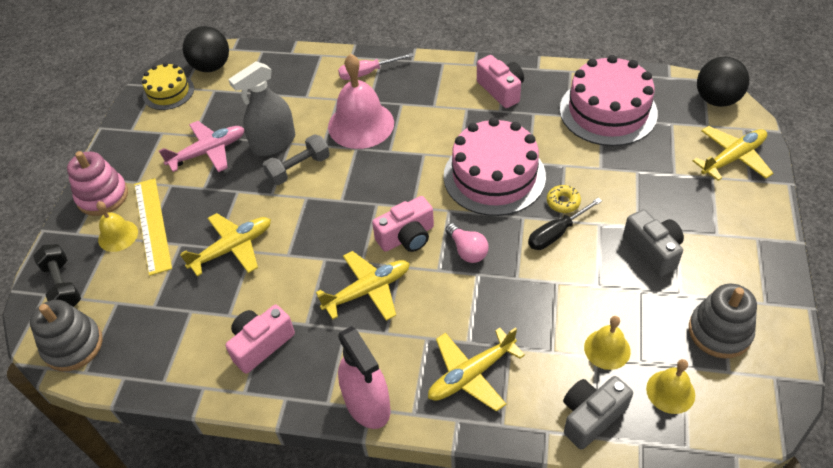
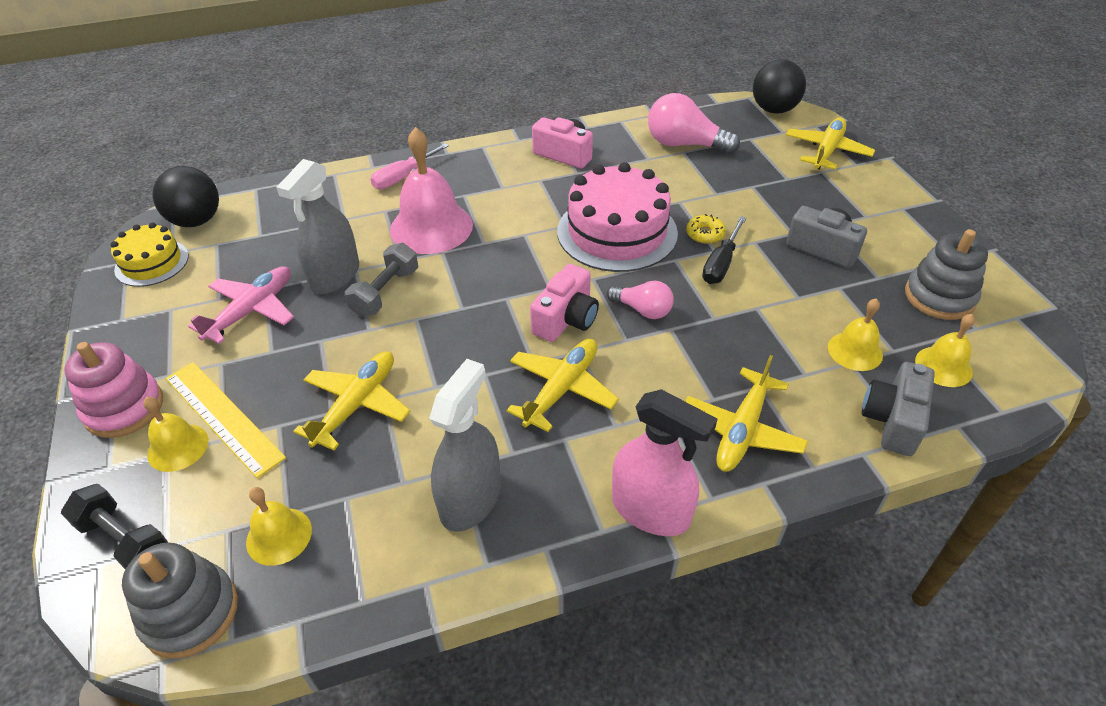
camera: 30 degrees left, 5 degrees down
(141, 319) = (279, 536): none -> yellow bell
(261, 344) = (470, 499): pink camera -> grey spray bottle
(608, 111) = (684, 144): pink cake -> pink light bulb

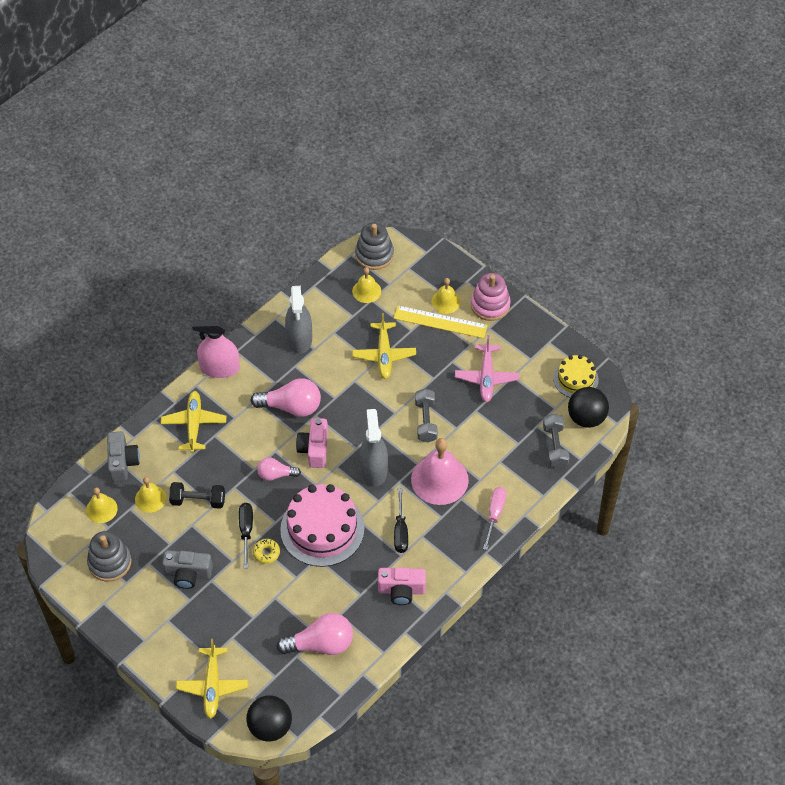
camera: 150 degrees right, 10 degrees up
(125, 540) = (426, 262): black dumbbell -> black dumbbell (198, 500)
(266, 208) = (555, 446): none -> grey dumbbell
(335, 276) = (464, 418): grey spray bottle -> grey spray bottle (374, 470)
(522, 199) = (400, 531): none -> black screwdriver
(561, 389) = (291, 407): yellow plane -> pink light bulb

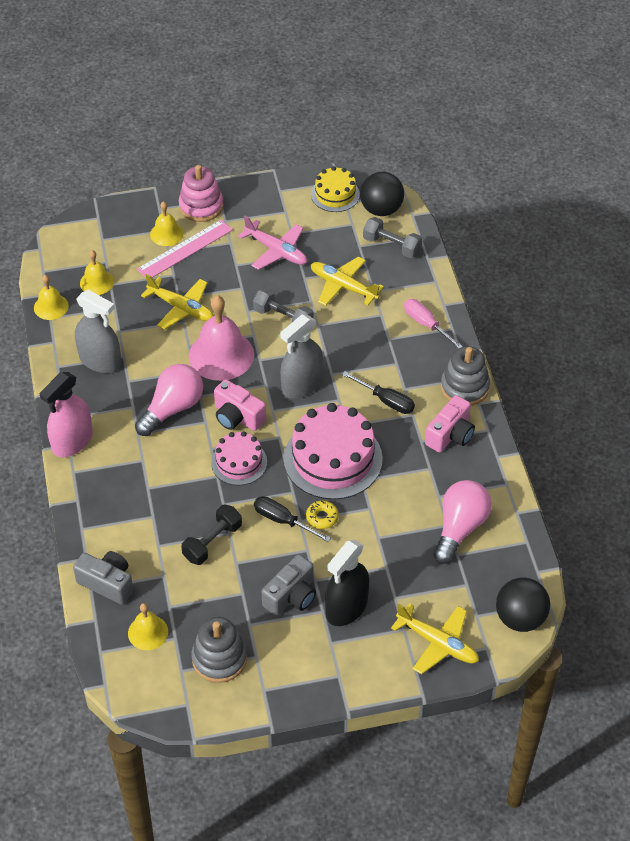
camera: 55 degrees left, 5 degrees down
(150, 498) = (173, 582): yellow bell -> yellow bell (51, 306)
(194, 424) = (119, 498): yellow plane -> yellow plane (343, 286)
(202, 612) = (346, 607): none -> black spray bottle
(276, 474) = (239, 462): pink light bulb -> pink cake
(374, 254) = (61, 254): grey stacking toy -> grey stacking toy (464, 387)
(374, 470) = (302, 384): grey spray bottle -> grey spray bottle turned 75 degrees counterclockwise
(439, 479) = (355, 343): pink bell -> pink bell (221, 355)
(440, 322) = (185, 249): yellow ruler -> pink ruler

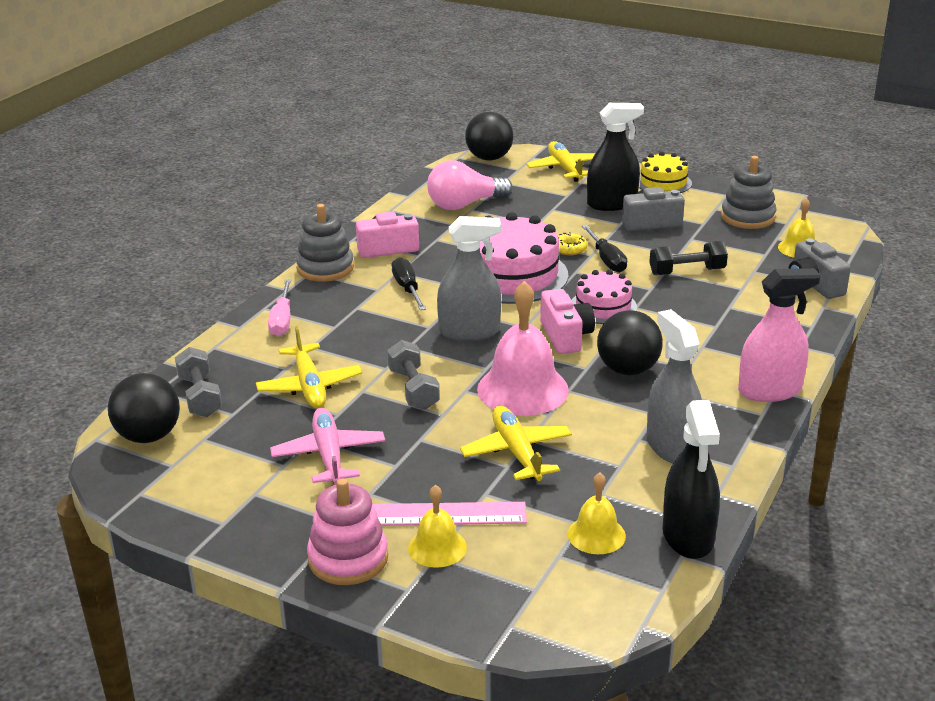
camera: 140 degrees left, 20 degrees down
(51, 306) = (688, 536): yellow bell -> black spray bottle
(173, 408) = (628, 370): pink light bulb -> black ball
(335, 194) = (168, 480): yellow cake -> yellow cake (663, 182)

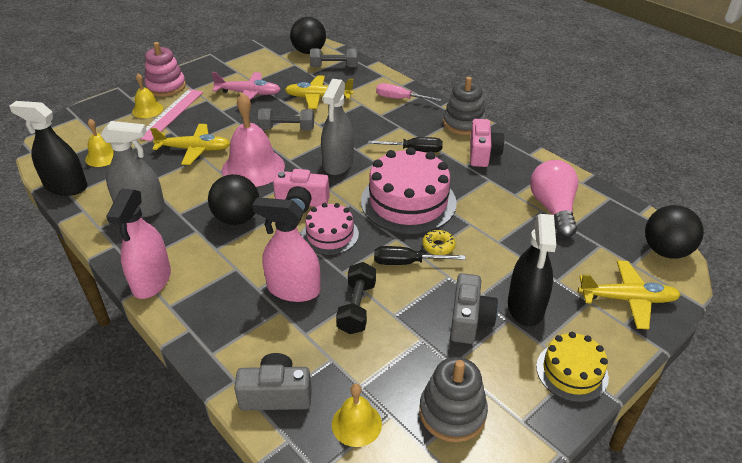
camera: 110 degrees right, 10 degrees up
(697, 307) = (293, 289): none -> pink spray bottle

